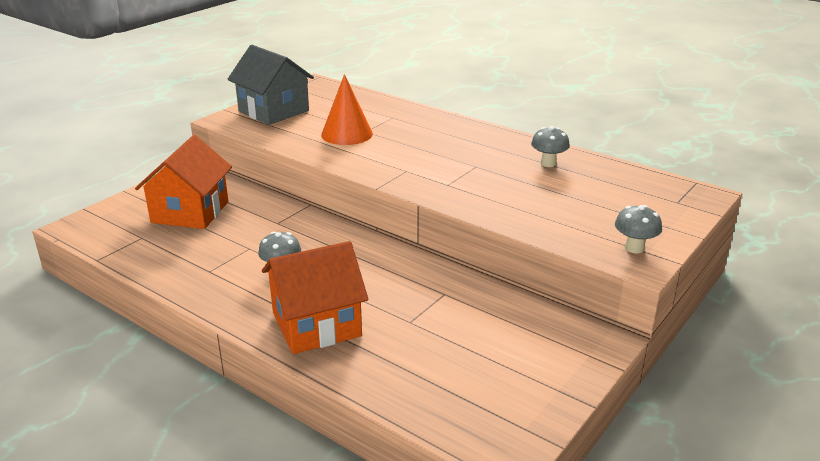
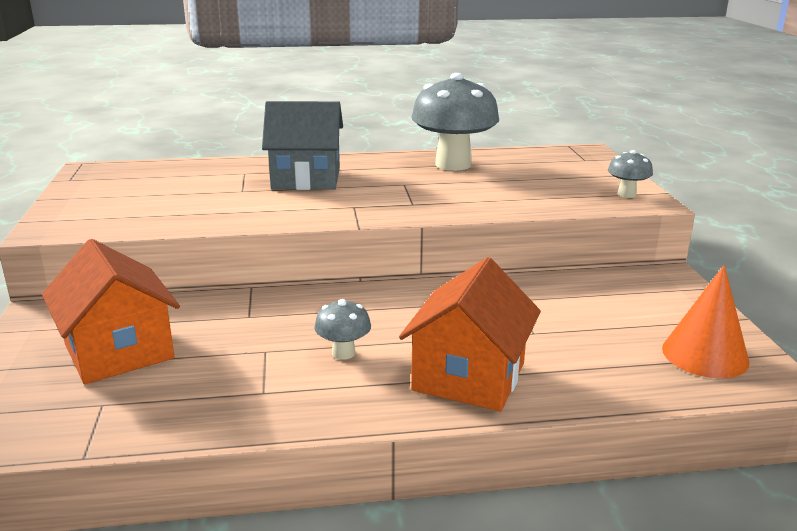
camera: 45 degrees left, 5 degrees down
(273, 111) = (95, 204): grey house -> grey house (306, 178)
(347, 134) = (229, 198): orange cone -> orange cone (705, 355)
(548, 163) = (453, 164): grey mushroom -> grey mushroom, size x2.19

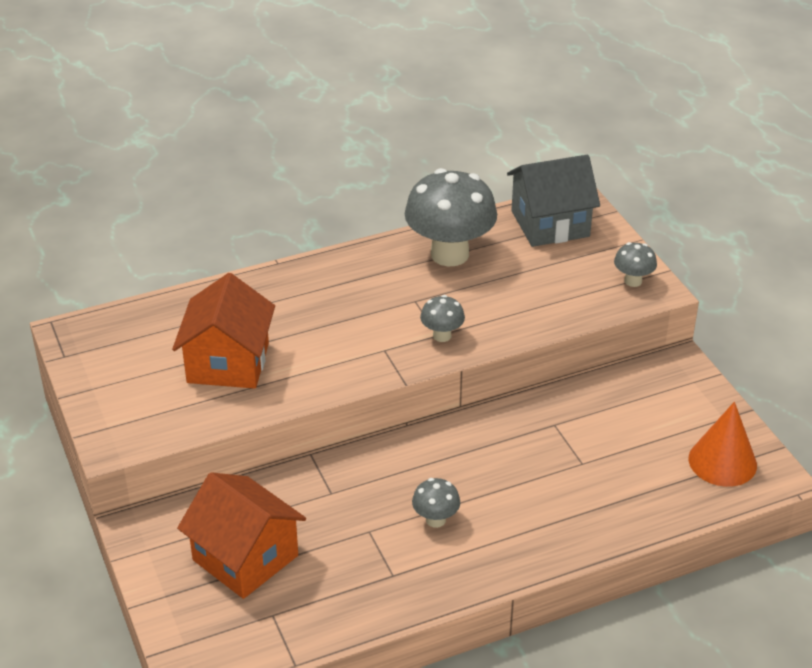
camera: 15 degrees left, 15 degrees up
(306, 178) = (312, 309): grey house -> grey house (550, 224)
(416, 204) = (442, 335): none -> grey mushroom
(469, 377) = (546, 524): orange house -> orange house (228, 363)

